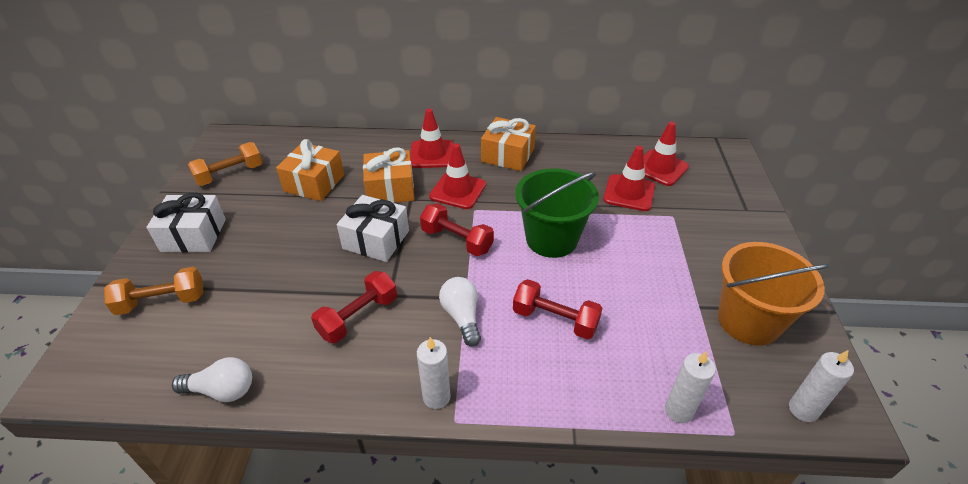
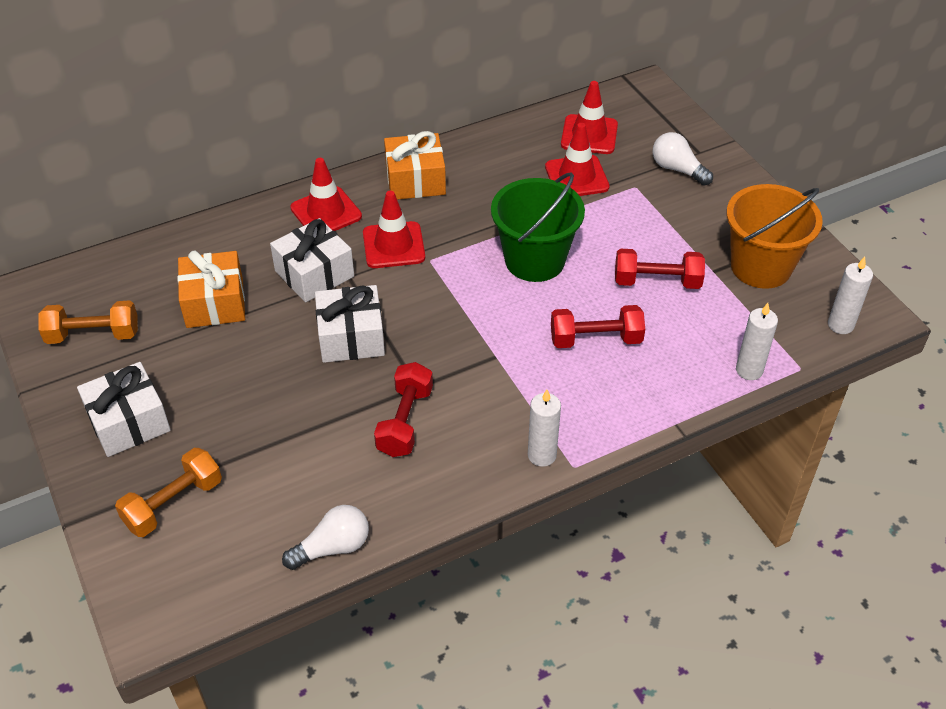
camera: 30 degrees left, 5 degrees up
(230, 174) = (93, 335): orange dumbbell -> orange dumbbell turned 60 degrees clockwise
(390, 189) = (314, 274): orange gift -> white gift
(457, 240) = (439, 301): red dumbbell -> red dumbbell (657, 281)
(462, 317) = (507, 375): white light bulb -> white light bulb (677, 169)

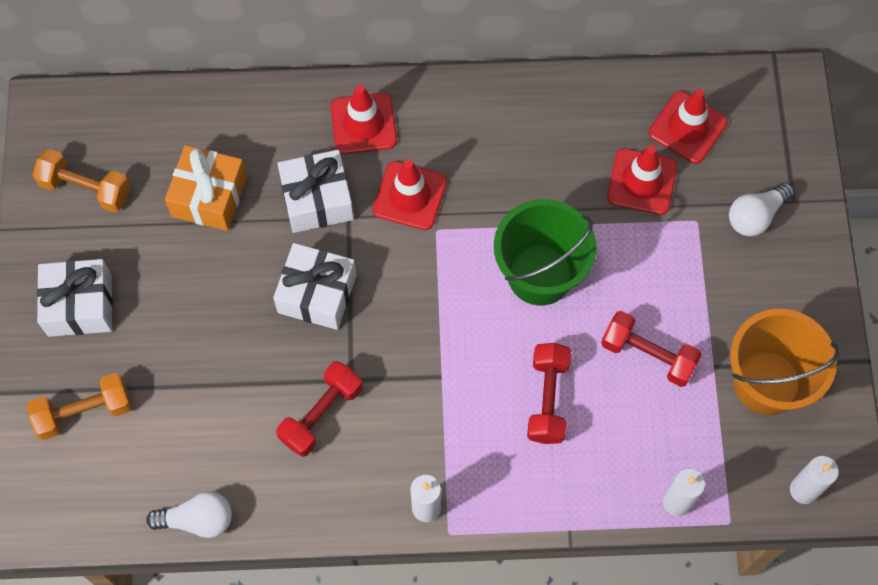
camera: 25 degrees right, 20 degrees up
(415, 180) = (472, 117): orange gift -> none
(595, 339) = (547, 399): red dumbbell -> red dumbbell turned 75 degrees clockwise
(677, 169) = (756, 216): white light bulb -> white light bulb turned 105 degrees counterclockwise

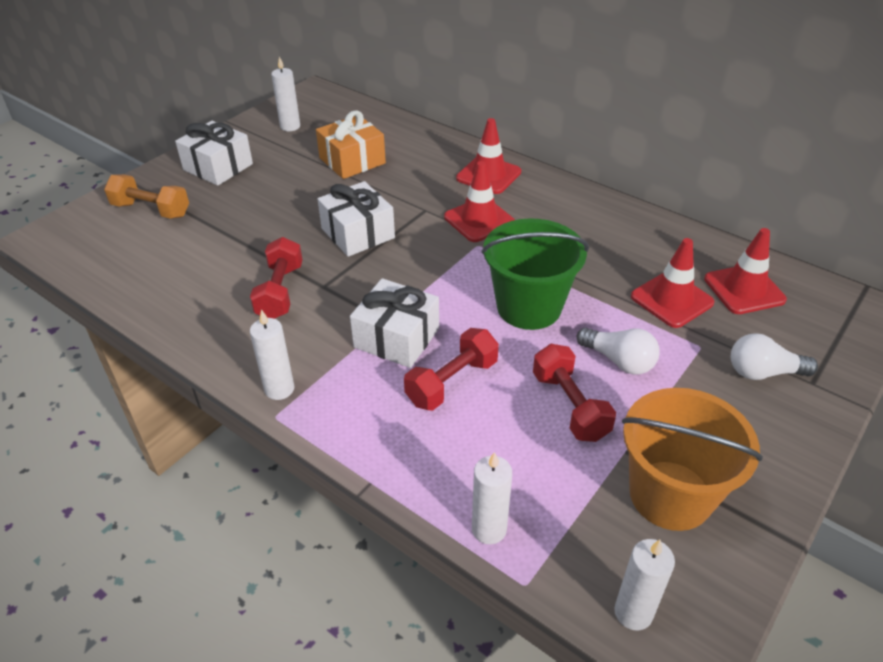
camera: 40 degrees right, 25 degrees down
(86, 189) = (290, 126): orange dumbbell -> white candle
(197, 520) = (132, 297): white light bulb -> white light bulb (619, 361)
(317, 200) = (415, 193): white gift -> white gift (396, 338)
(321, 414) = (280, 292): red dumbbell -> red dumbbell turned 75 degrees counterclockwise

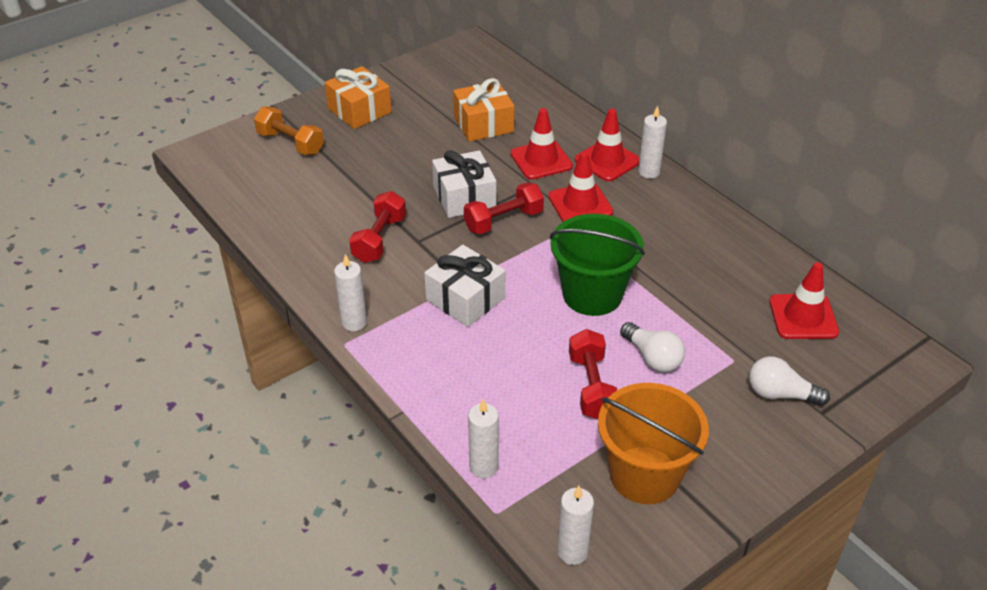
camera: 15 degrees right, 0 degrees up
(218, 167) = (359, 110): white gift -> orange gift
(290, 126) = (437, 79): white candle -> white candle (648, 172)
(452, 382) = (498, 346): red dumbbell -> red dumbbell (503, 221)
(671, 300) = (728, 313): red traffic cone -> red traffic cone (541, 160)

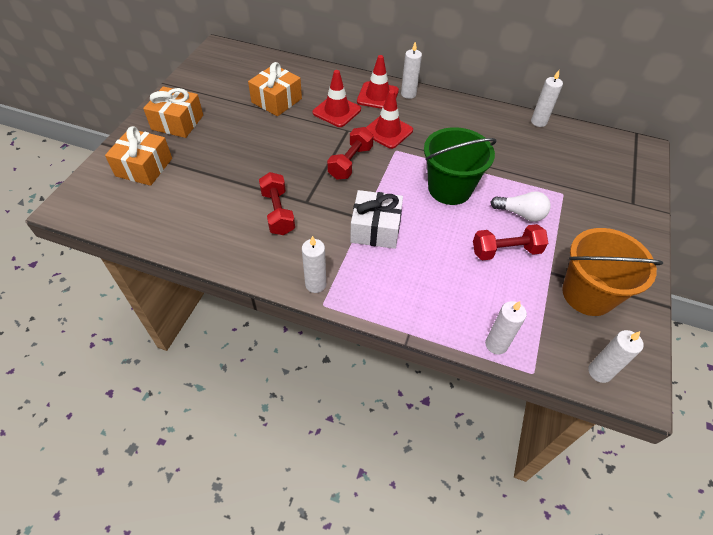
camera: 35 degrees left, 10 degrees up
(290, 143) = (144, 167): orange dumbbell -> orange gift
(464, 197) = (310, 157): white gift -> none
(591, 386) = (506, 251): red dumbbell -> red dumbbell turned 60 degrees counterclockwise
(780, 394) = (604, 203): white light bulb -> none
(793, 268) = (538, 122): none -> white candle
(803, 317) = (571, 149): red traffic cone -> none

